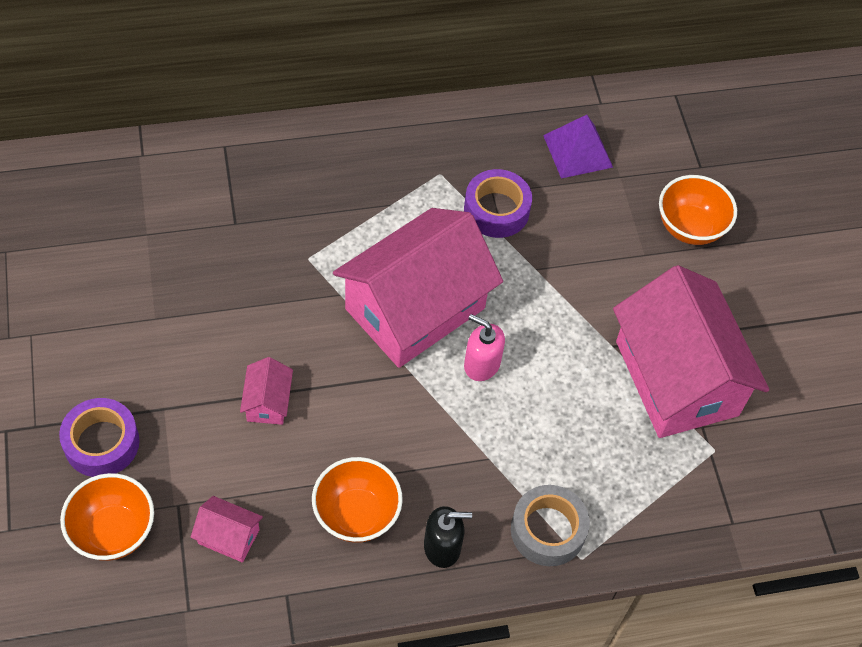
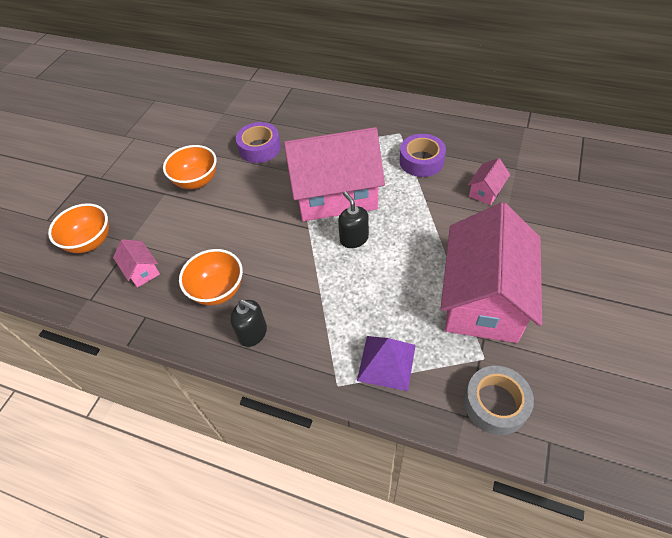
camera: 40 degrees right, 5 degrees down
(102, 443) = (122, 197): purple tape -> purple tape (260, 148)
(268, 402) = (218, 211): pink house -> pink house (486, 191)
(481, 364) = (354, 238): pink soap dispenser -> black soap dispenser
(548, 530) = (327, 355): grey tape -> grey tape (495, 403)
(577, 151) = (495, 147): purple pyramid -> purple pyramid (386, 362)
(690, 227) = (549, 212): orange bowl -> orange bowl (196, 181)

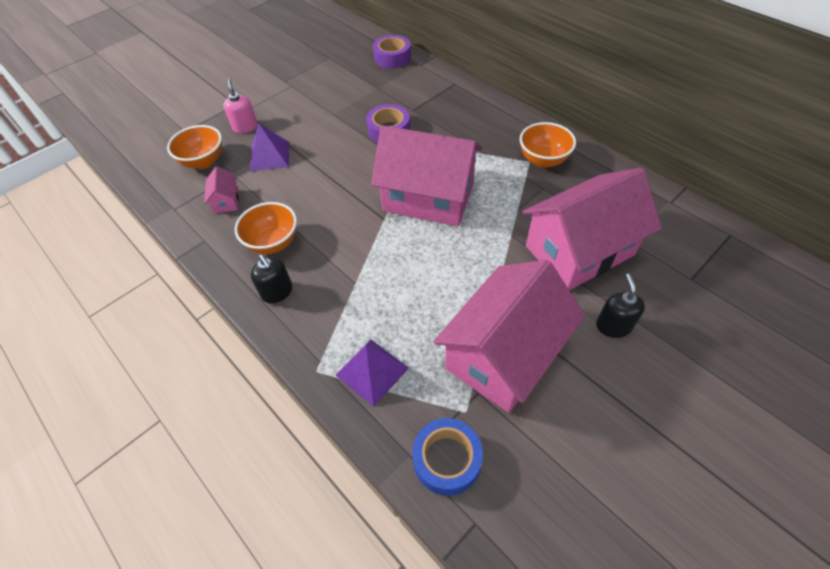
camera: 25 degrees right, 0 degrees up
(112, 193) = (245, 127): none -> pink soap dispenser
(158, 212) = (270, 156): none -> purple pyramid
(196, 181) = (317, 141): orange bowl -> orange bowl (543, 160)
(354, 238) = (418, 245): black soap dispenser -> black soap dispenser (613, 326)
(421, 161) = (532, 196): purple tape -> purple tape (392, 57)
(486, 191) = (579, 251): pink house -> pink house, size x2.50
(495, 403) = (447, 459): grey tape -> blue tape

